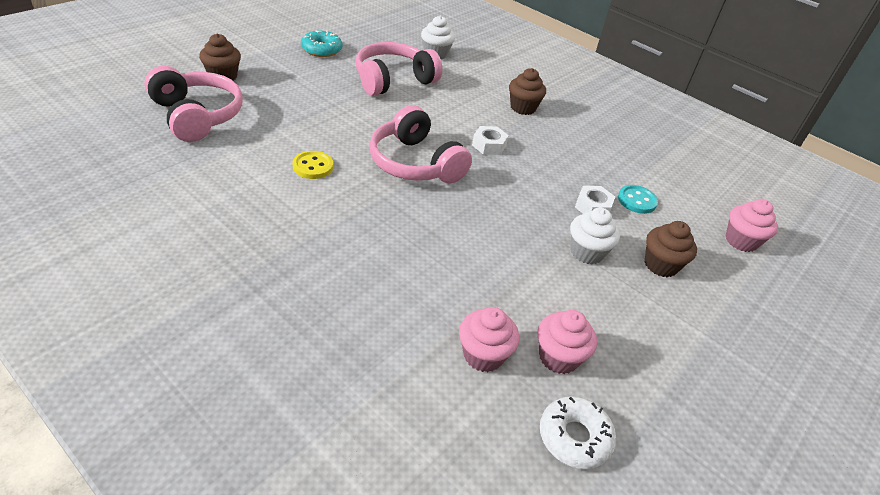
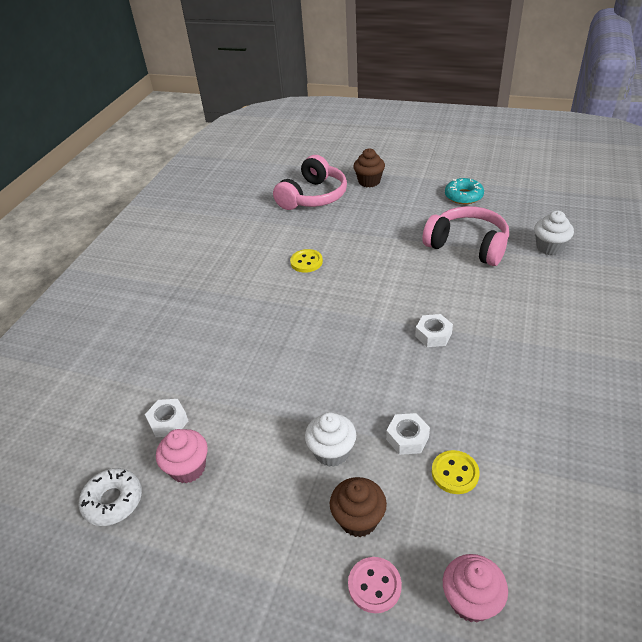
camera: 75 degrees right, 0 degrees up
(415, 163) = (360, 305): pink headphones -> none
(483, 355) = (168, 422): pink cupcake -> white nut
(523, 108) = (529, 334): brown cupcake -> none
(637, 200) = (455, 473): turquoise button -> yellow button
(720, 280) = (374, 585): none -> pink button

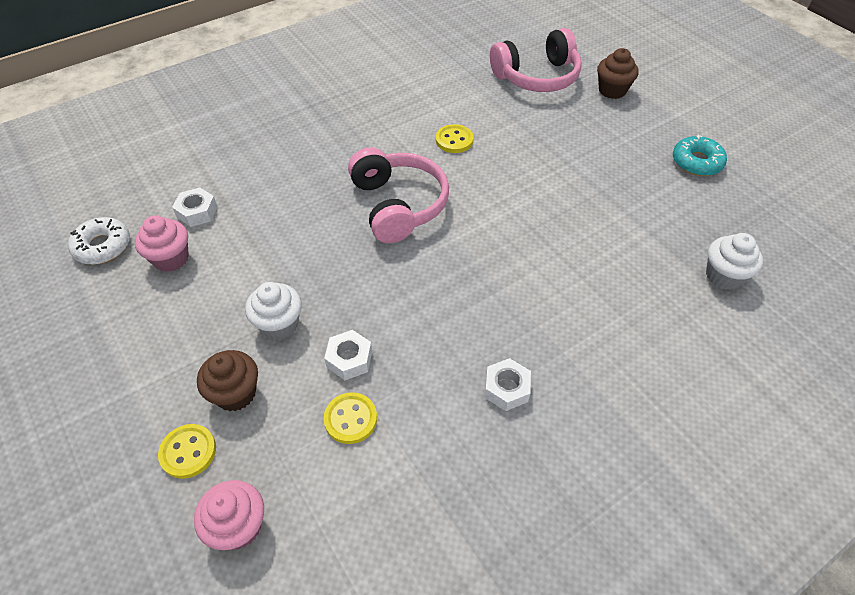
camera: 35 degrees right, 10 degrees up
(374, 585) = (188, 452): pink button -> yellow button
(433, 335) = (484, 284): white nut -> white nut (506, 388)
(467, 246) = (632, 218): pink headphones -> pink headphones (398, 205)

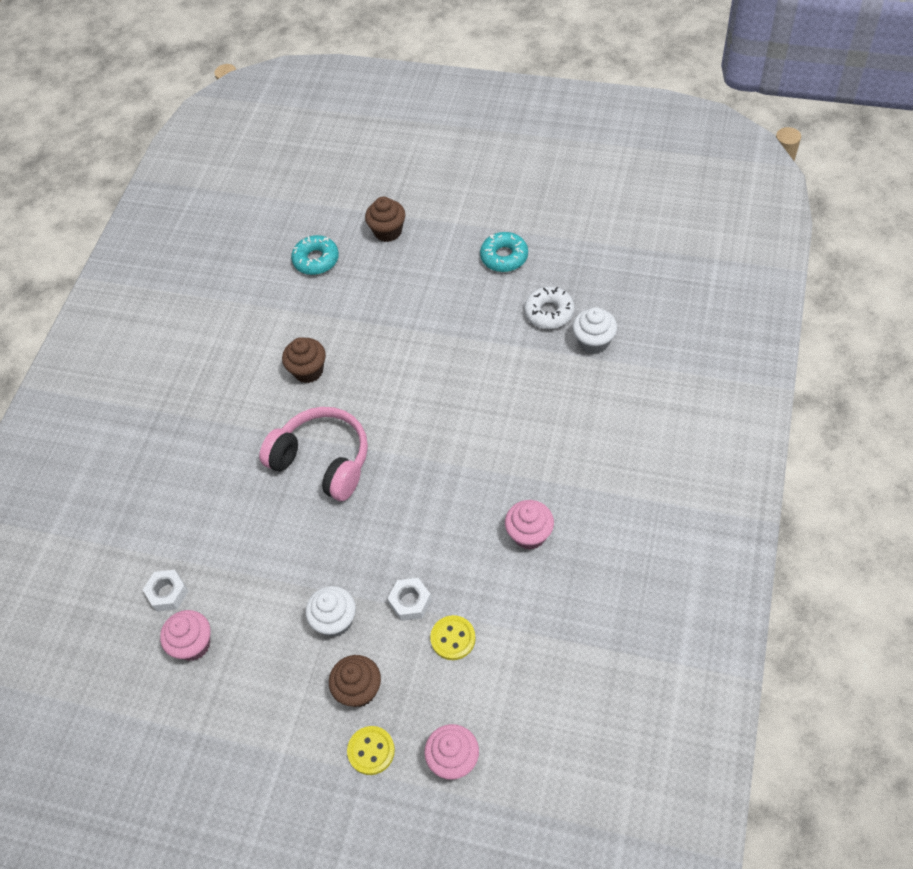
camera: 35 degrees left, 5 degrees up
(103, 246) = (124, 682): white donut -> white donut (549, 312)
(454, 140) = (308, 371): yellow button -> brown cupcake
(506, 388) = (529, 534): white nut -> pink cupcake
(537, 77) = (316, 260): pink headphones -> turquoise donut

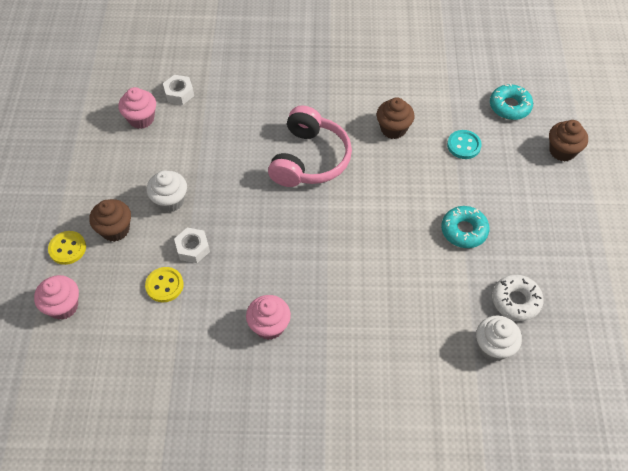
camera: 70 degrees right, 0 degrees up
(353, 311) = (463, 145): none -> turquoise button
(504, 257) = (569, 250): turquoise donut -> turquoise donut (464, 230)

